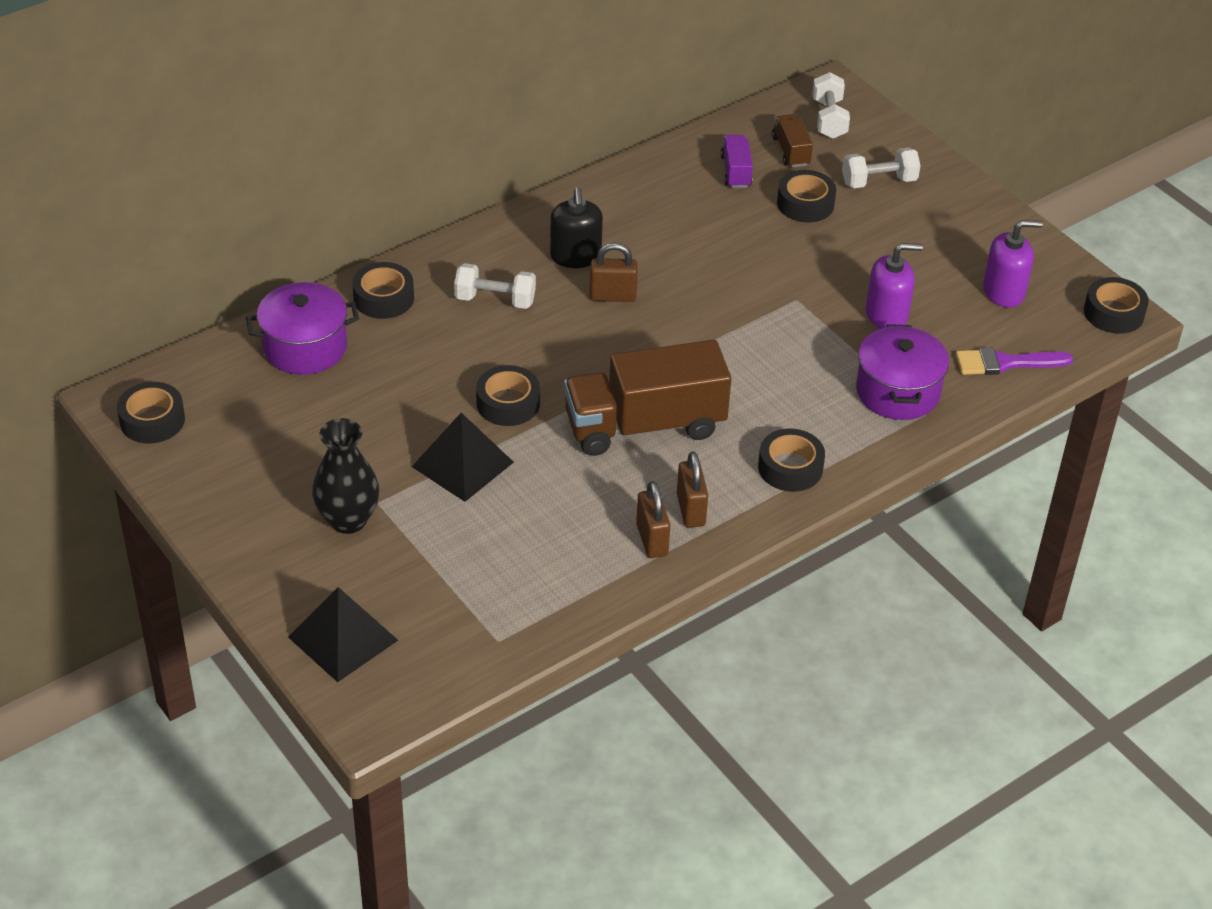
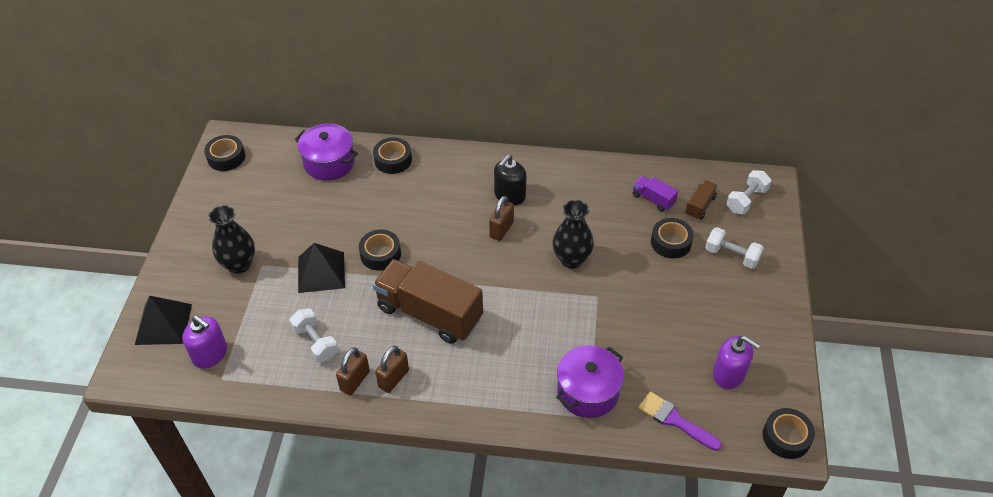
camera: 45 degrees right, 5 degrees up
(495, 300) = (442, 194): white dumbbell -> white dumbbell (315, 342)
(612, 296) = (501, 229): brown padlock -> brown padlock turned 75 degrees clockwise
(726, 280) = (571, 259): none -> black vase
(735, 172) = (653, 199): purple truck -> purple truck turned 90 degrees counterclockwise
(790, 468) = (473, 393): black tape -> none
(886, 315) = (638, 340): purple soap dispenser -> purple soap dispenser (210, 354)

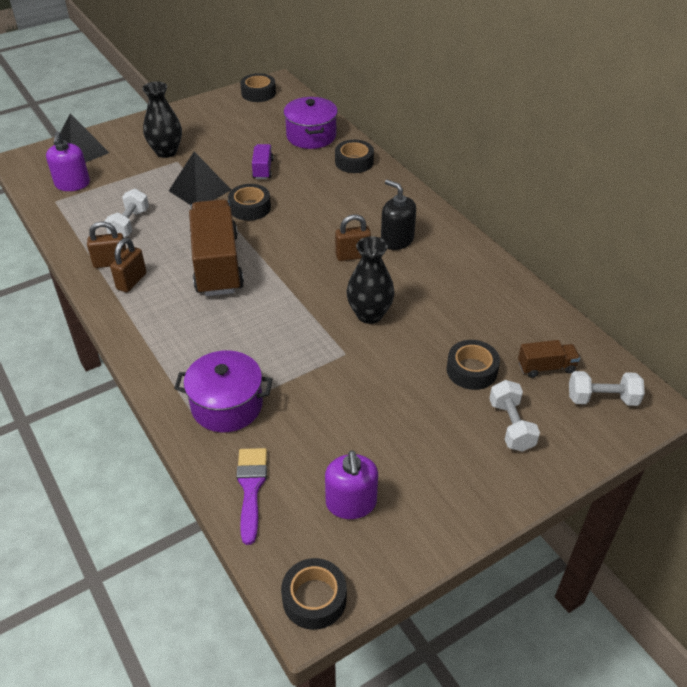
camera: 50 degrees right, 5 degrees down
(394, 379) = (131, 281): brown padlock -> brown padlock turned 60 degrees counterclockwise
(509, 195) = (397, 240): black soap dispenser -> black soap dispenser turned 45 degrees clockwise
(653, 199) = (510, 330): purple truck -> purple truck (263, 169)

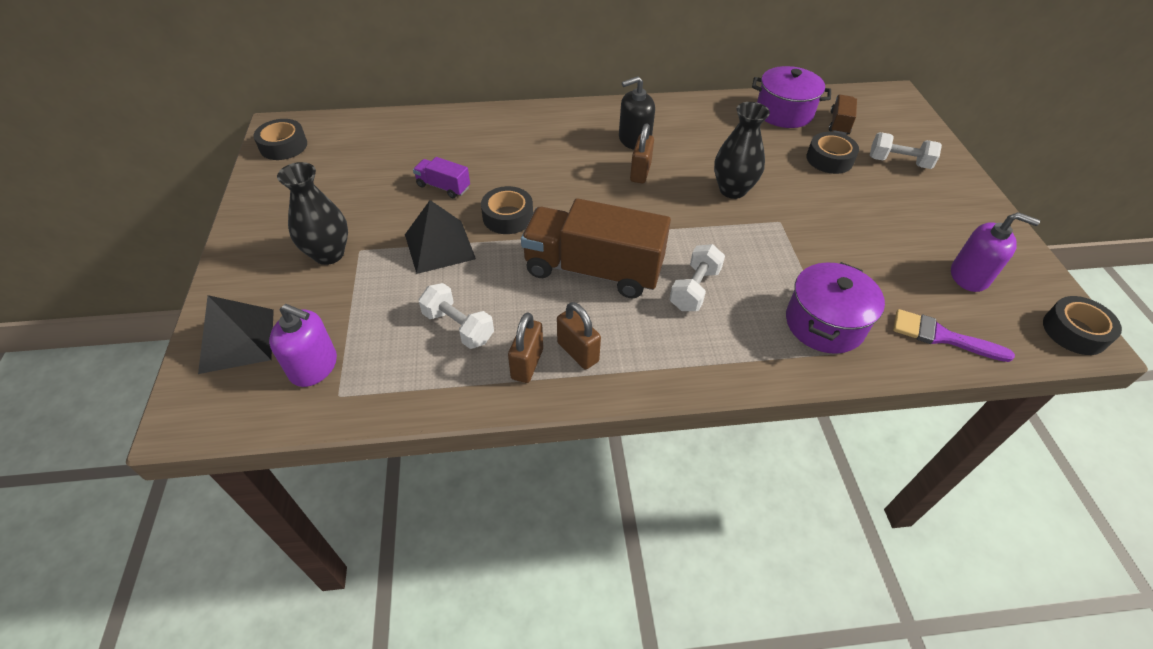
camera: 65 degrees left, 5 degrees up
(311, 136) = (413, 136): purple pot -> purple pot (784, 112)
(354, 162) = (488, 124): black tape -> none
(602, 399) = (881, 112): white dumbbell -> white dumbbell (694, 289)

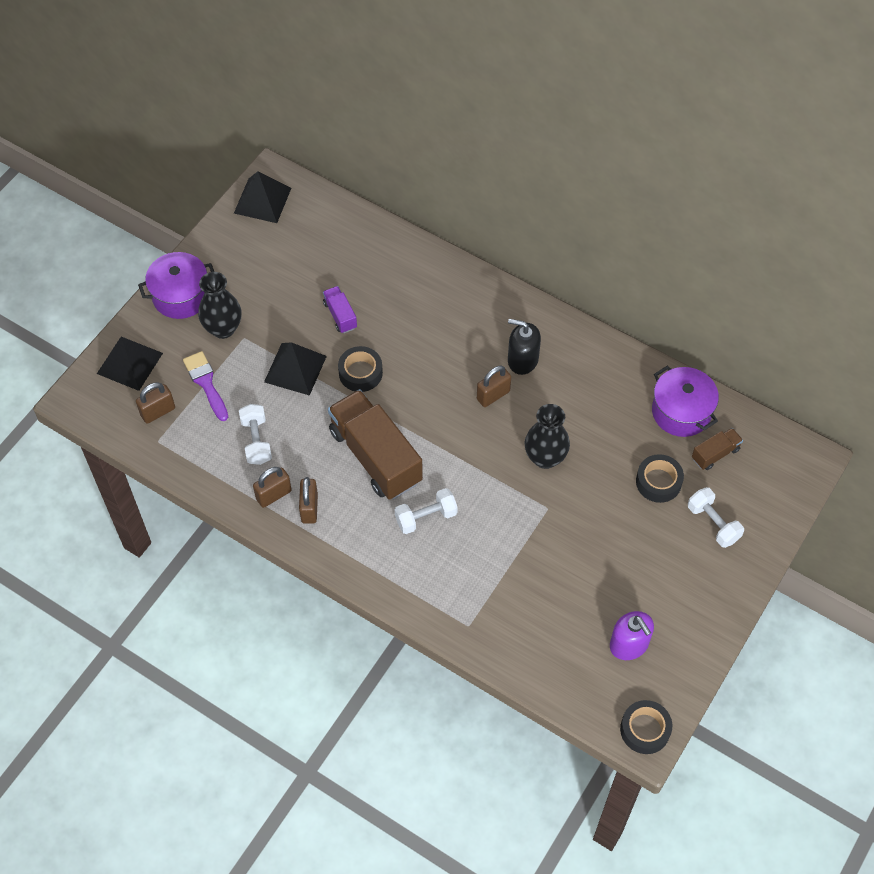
camera: 40 degrees right, 10 degrees up
(283, 146) = (262, 200): black tape -> black pyramid
(314, 366) = (158, 412): purple soap dispenser -> brown padlock
(824, 323) = (482, 601): purple pot -> purple pot (181, 296)
(942, 337) = (548, 665): purple brush -> purple brush (206, 383)

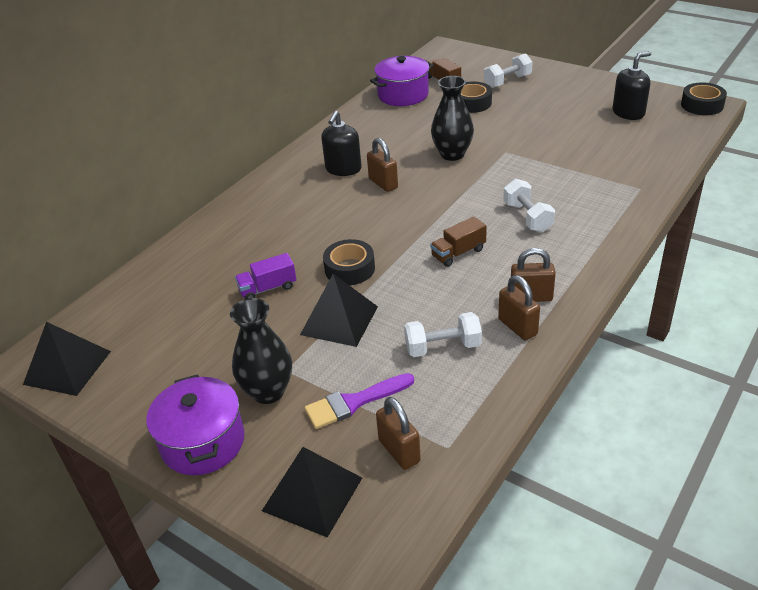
camera: 85 degrees left, 20 degrees down
(375, 456) = (458, 253): brown truck -> brown truck, size x0.45
(629, 644) = (628, 112): purple soap dispenser -> black soap dispenser

